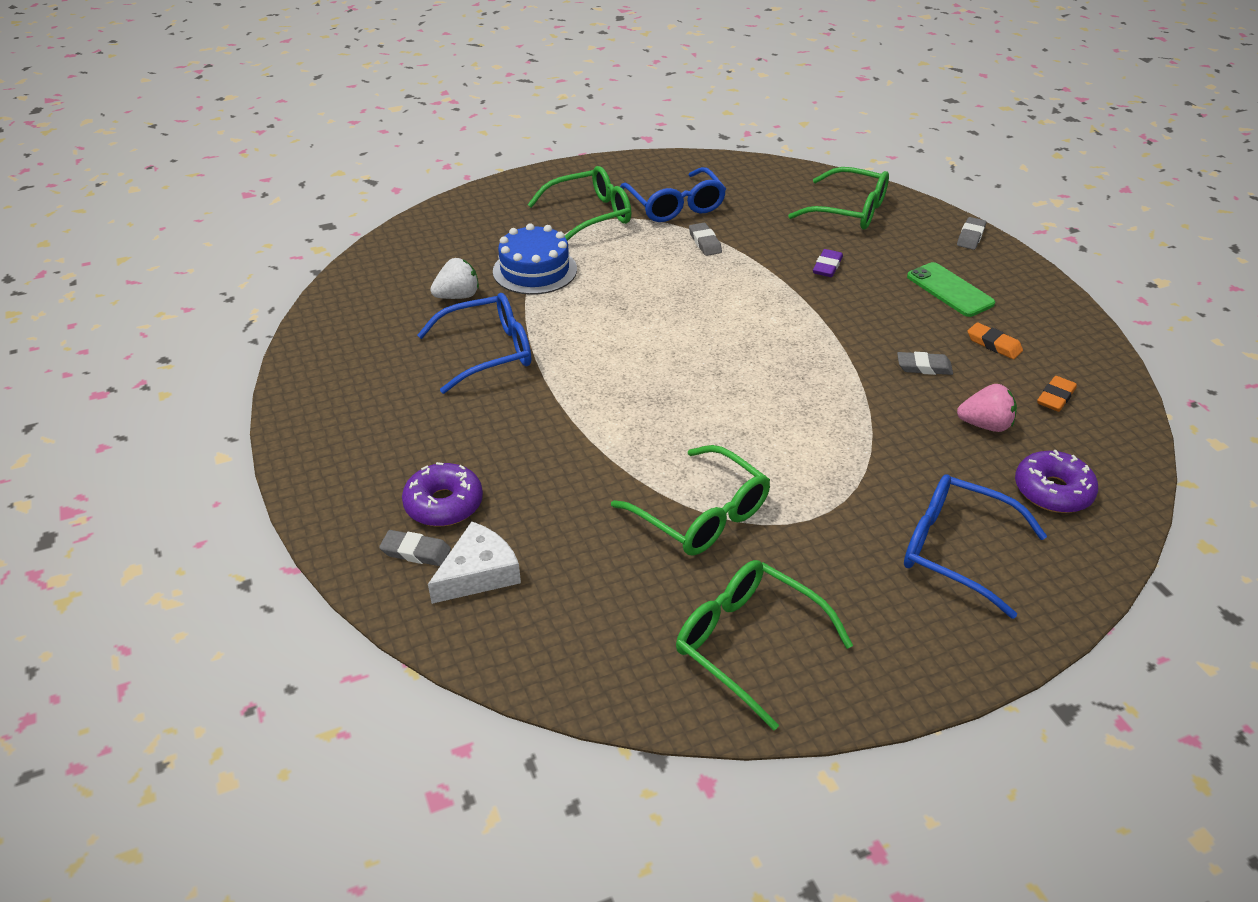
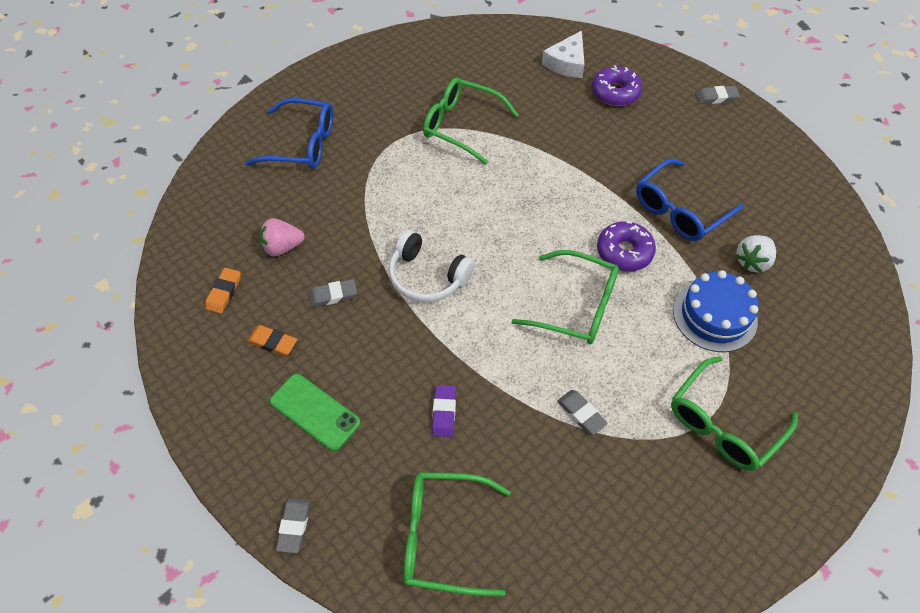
camera: 160 degrees right, 15 degrees up
(416, 552) = (608, 64): grey eraser -> grey eraser (716, 97)
(675, 206) = (645, 476): blue glasses -> none
(748, 644) = (409, 66): green glasses -> green glasses (576, 306)
(812, 359) = (427, 277): none -> white headphones
(1052, 491) = (237, 202): purple donut -> purple donut (624, 252)

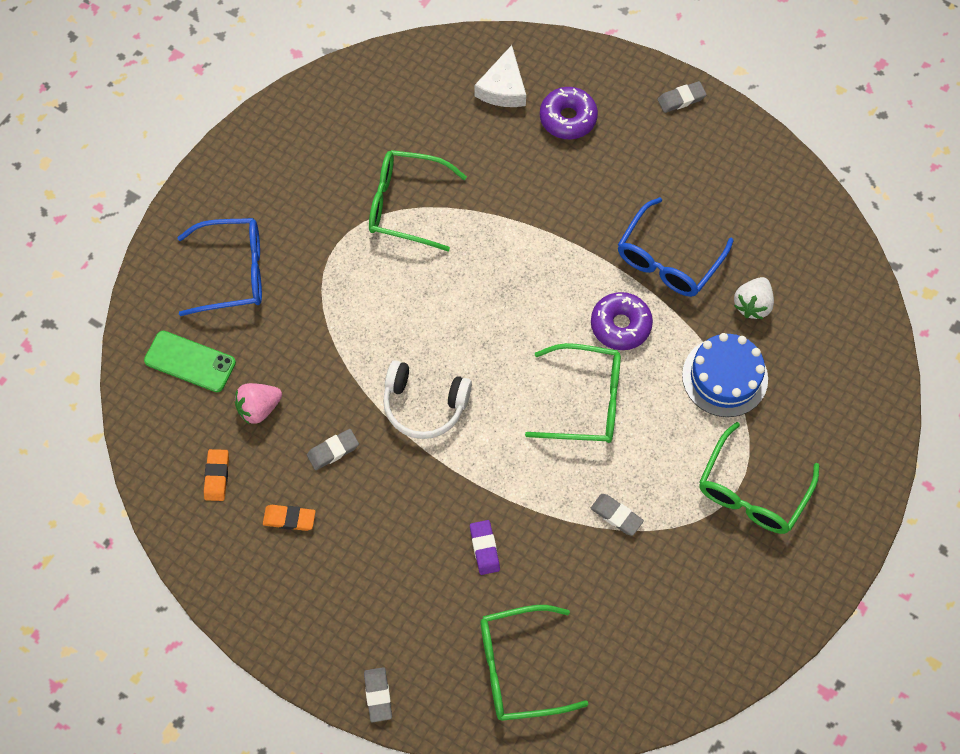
camera: 15 degrees left, 10 degrees up
(315, 412) = (358, 580): green phone -> green phone (190, 361)

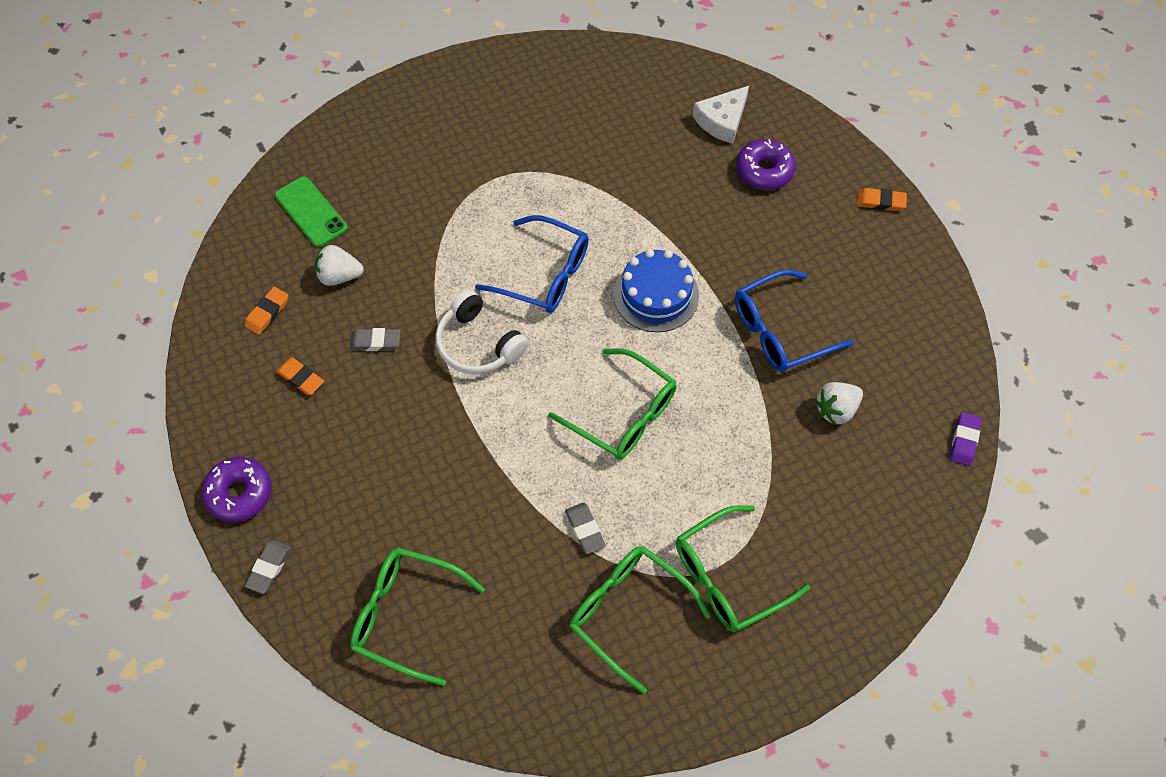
camera: 30 degrees right, 5 degrees down
(233, 272) = (394, 160): blue glasses -> blue glasses (544, 274)
(259, 408) = (339, 276): pink strawberry -> white strawberry
(406, 205) = (574, 175): green glasses -> green glasses (628, 613)
(484, 548) = (447, 493): purple eraser -> purple eraser (964, 441)
(620, 325) = (698, 365): purple donut -> purple donut (239, 493)
(681, 99) = (880, 202): grey eraser -> orange eraser
(725, 377) = (768, 460): blue cake -> blue cake (656, 295)

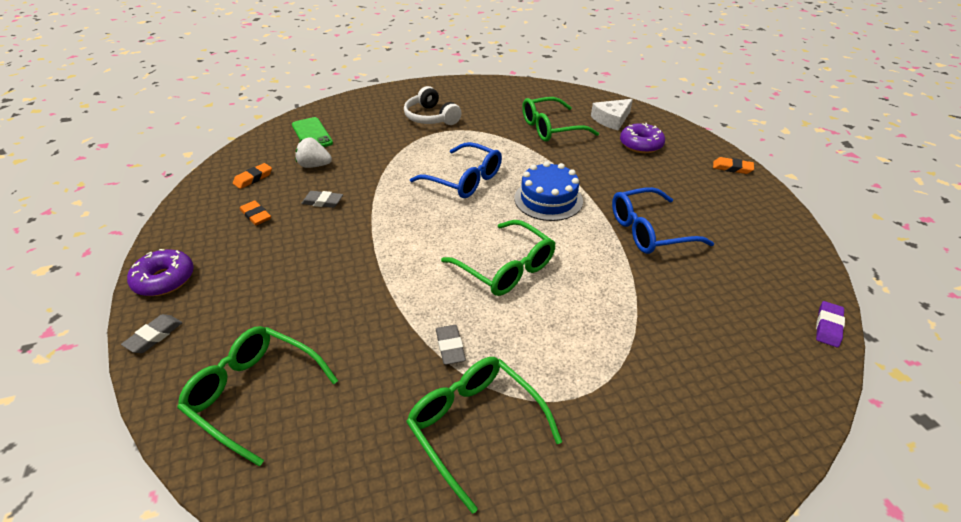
camera: 10 degrees right, 20 degrees down
(478, 344) = (400, 212): white headphones -> white headphones (431, 117)
(728, 577) = (585, 409): green glasses -> green glasses (551, 128)
(836, 409) = (699, 288): white strawberry -> none

